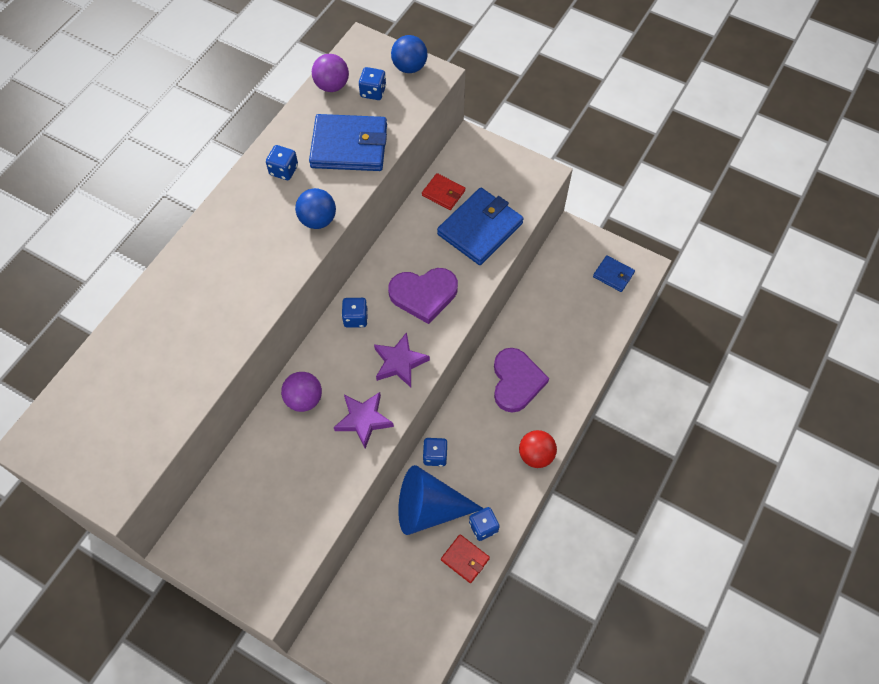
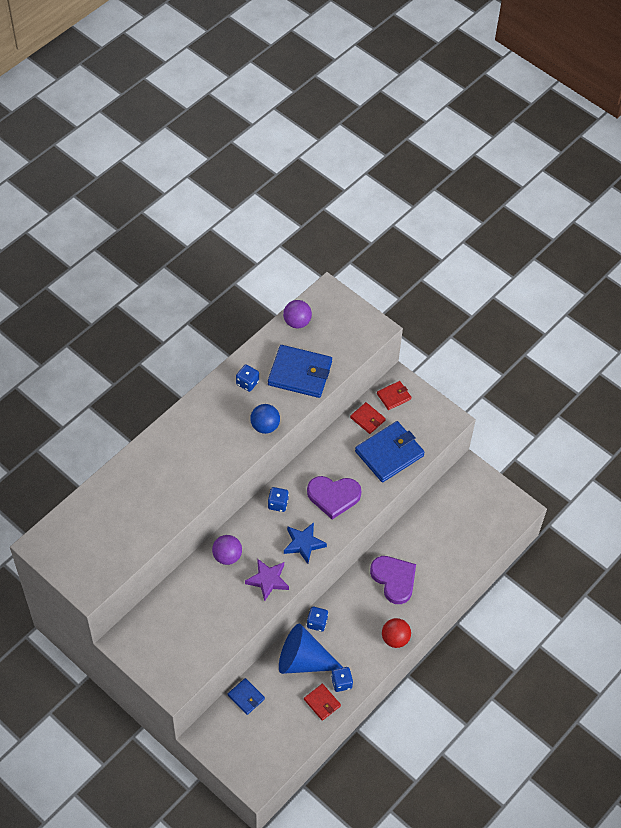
camera: 10 degrees right, 5 degrees down
(373, 92) = (327, 333): blue dice -> none
(399, 362) = (303, 544): purple star -> blue star
(409, 67) = (360, 318): blue ball -> none
(468, 161) = (393, 396): none -> red wallet
(516, 381) = (394, 579): purple heart -> purple heart turned 45 degrees counterclockwise
(613, 275) = (495, 511): blue wallet -> blue wallet (246, 697)

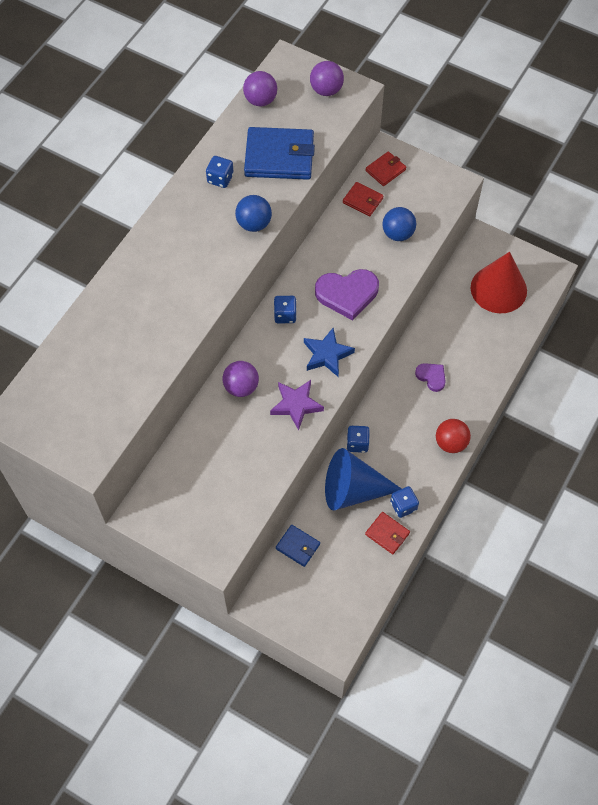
camera: 10 degrees left, 5 degrees up
(353, 323) = (326, 90): none -> purple ball
(389, 453) = (398, 234): blue wallet -> blue ball
(394, 579) = (431, 377): purple heart -> purple heart, size x0.55
(472, 515) = (498, 289): none -> red cone

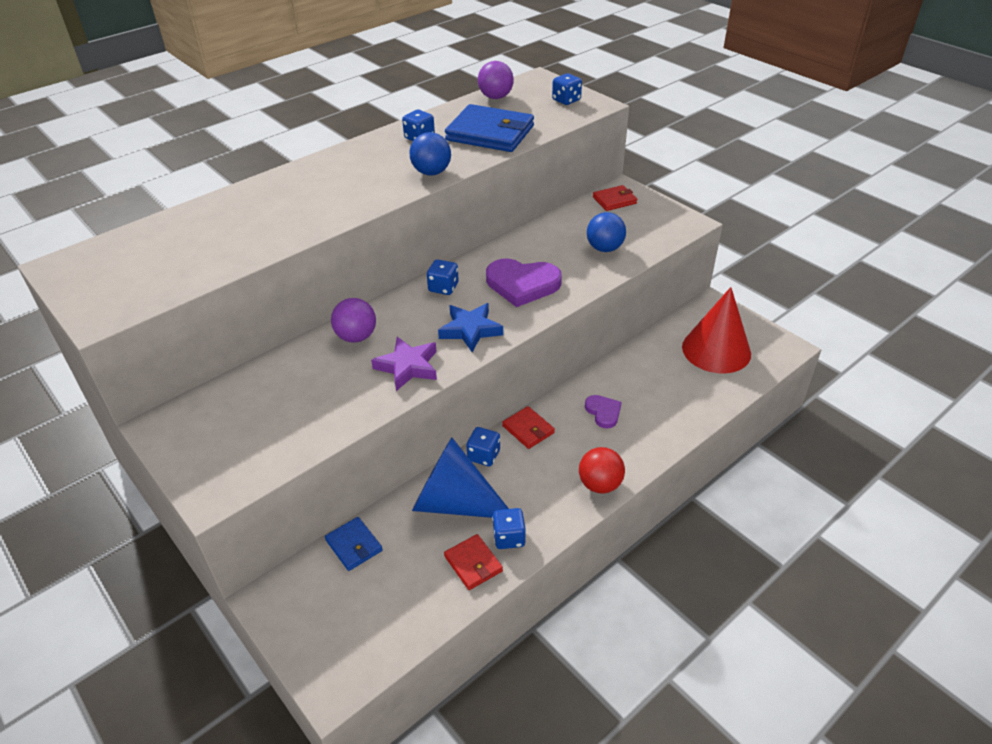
camera: 20 degrees right, 20 degrees down
(326, 90) = (566, 100): purple ball -> blue dice
(363, 200) = (578, 217): red wallet -> red wallet (528, 429)

